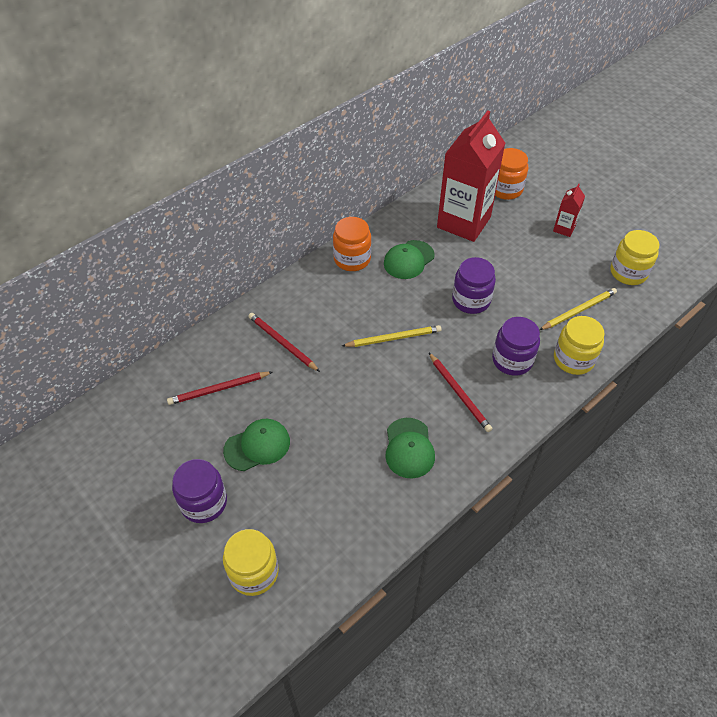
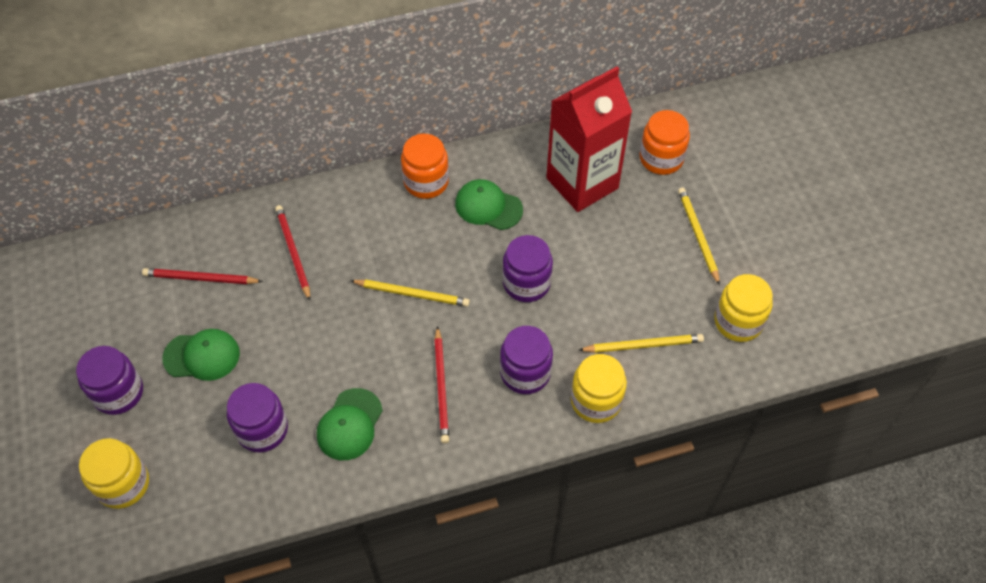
camera: 25 degrees right, 5 degrees up
(343, 480) = (262, 429): none -> purple jar
(408, 260) = (488, 207): green cap -> green cap turned 45 degrees clockwise
(564, 228) = (698, 236): red carton -> yellow pencil

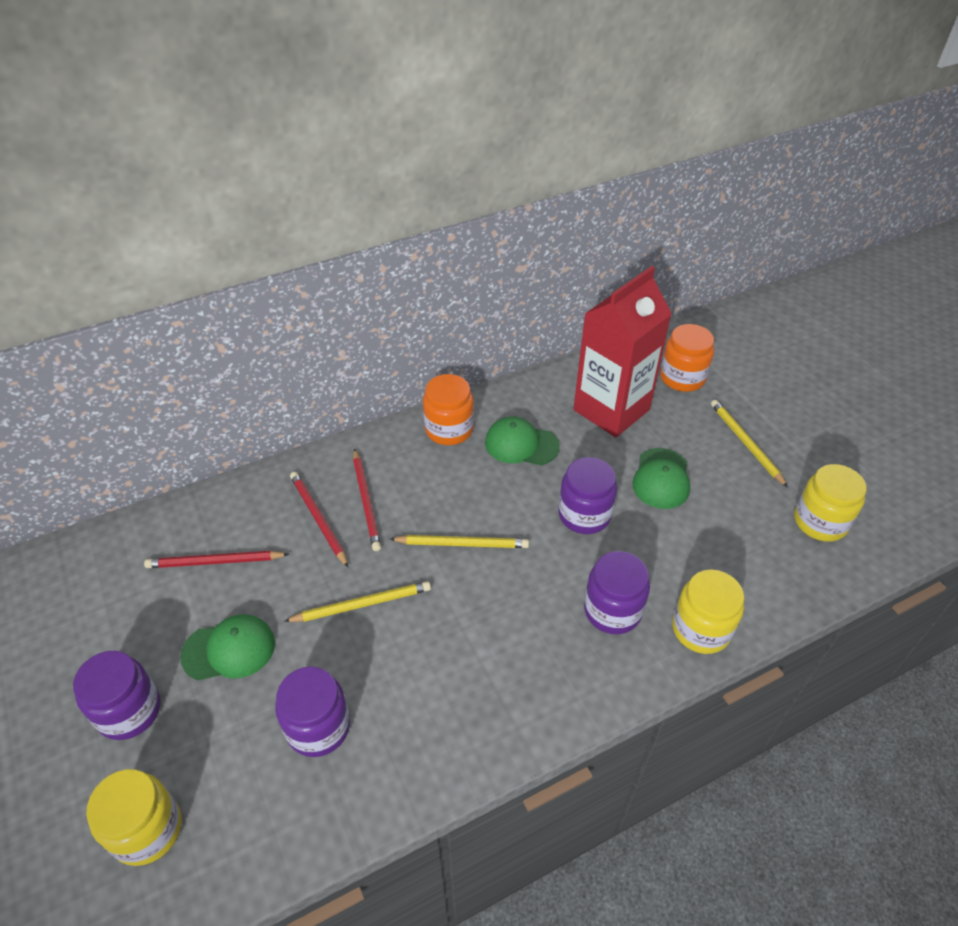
camera: 10 degrees left, 10 degrees down
(350, 424) = (424, 703): green cap -> green cap (661, 479)
(441, 386) = (522, 640): red pencil -> red pencil (366, 501)
(643, 345) = (730, 560): yellow pencil -> yellow pencil (361, 604)

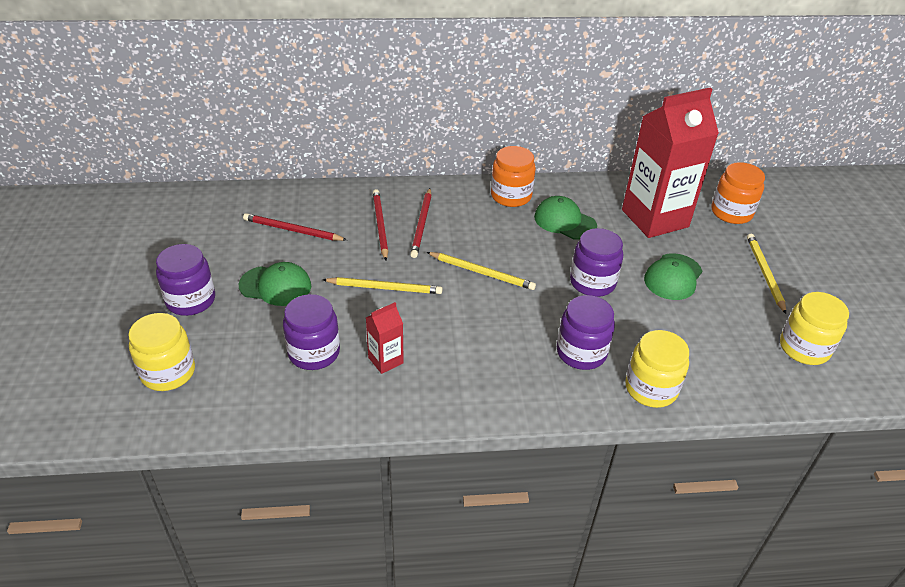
camera: 20 degrees right, 5 degrees down
(407, 704) = (385, 360): none -> red carton

